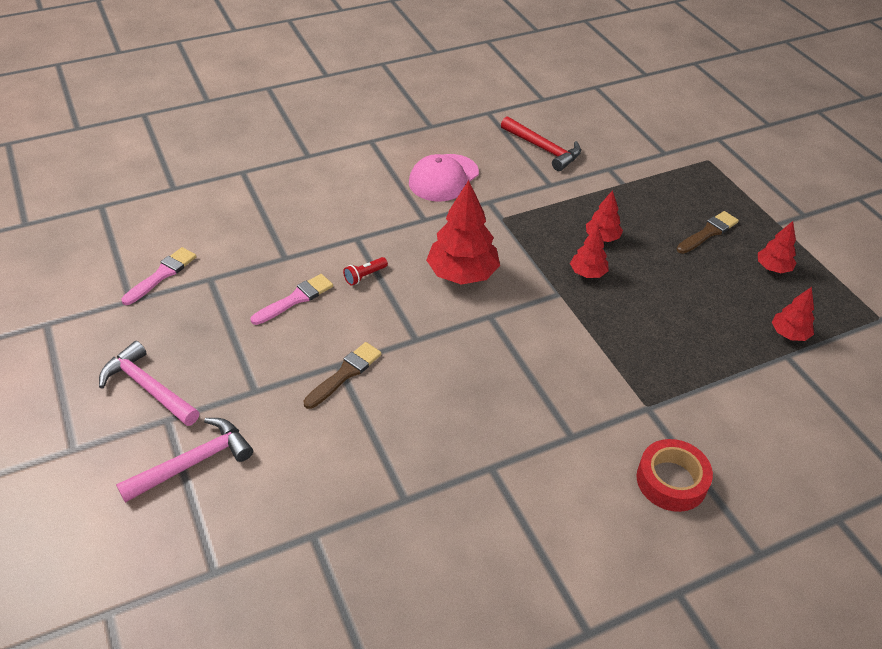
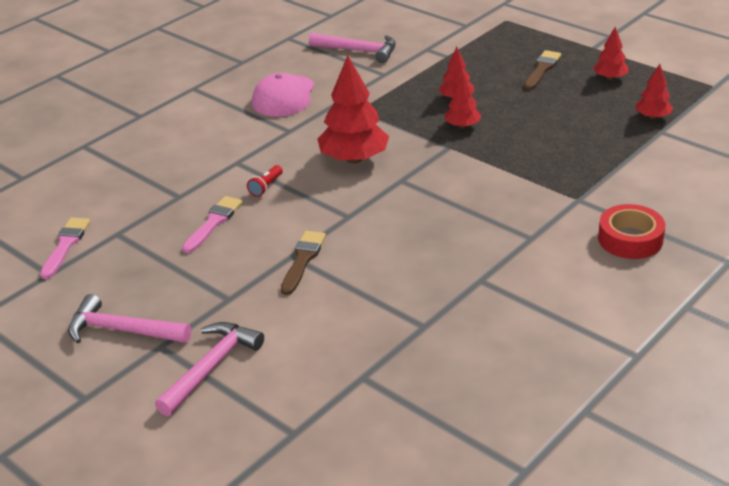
camera: 20 degrees left, 10 degrees down
(543, 149) = (359, 51): red hammer -> pink hammer

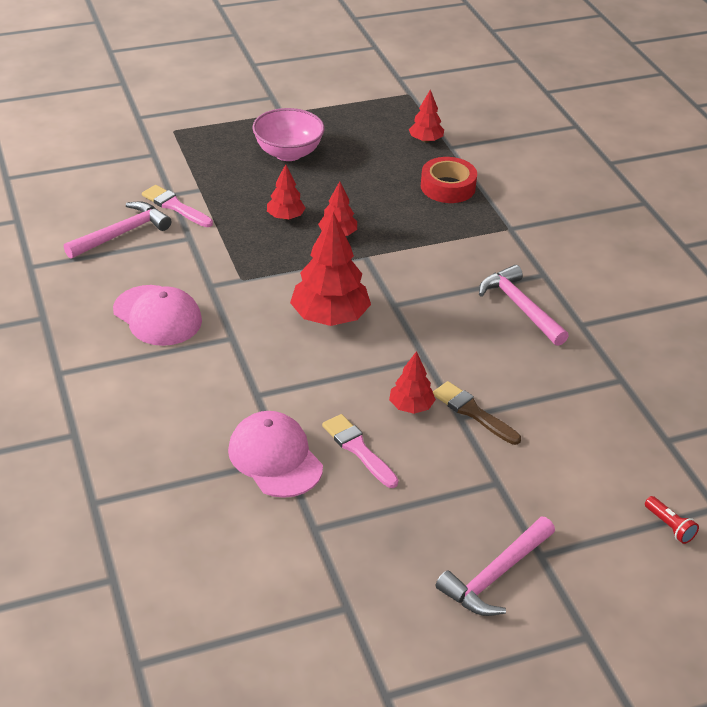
camera: 65 degrees left, 5 degrees up
(65, 245) = (302, 577): pink brush -> pink brush (175, 206)
(176, 193) = (275, 458): none -> pink cap
(211, 367) = (595, 529): pink hammer -> pink hammer (520, 307)
(266, 187) = (325, 391): red flashlight -> red flashlight (669, 526)
(542, 69) = (288, 153): brown brush -> pink bowl
(610, 78) = (343, 129): red tree -> red tree (411, 406)
(630, 239) = (585, 230): red tape -> red tape (448, 187)

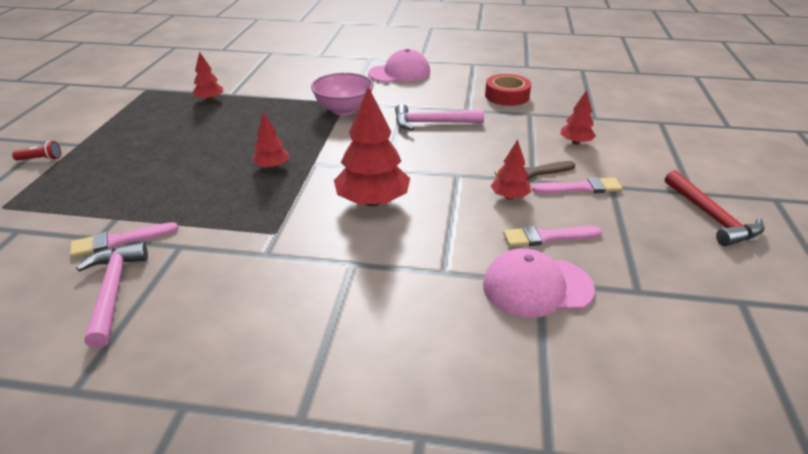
camera: 60 degrees left, 5 degrees down
(157, 316) = (274, 304): pink cap -> pink cap (399, 73)
(285, 217) = (218, 184): red tree -> red tree (575, 142)
(288, 153) = (136, 157): pink bowl -> pink bowl (344, 109)
(448, 187) = (274, 108): red tape -> red tape (507, 96)
(473, 457) = (581, 188): none -> pink brush
(495, 576) = (711, 217): pink hammer -> red hammer
(669, 526) = (674, 140): red flashlight -> red flashlight (41, 159)

